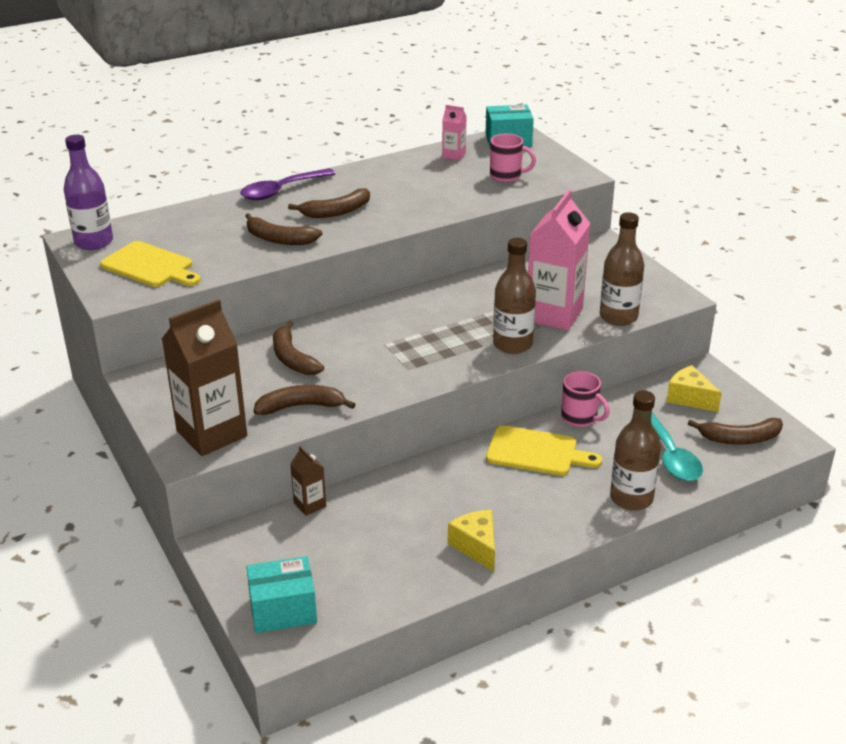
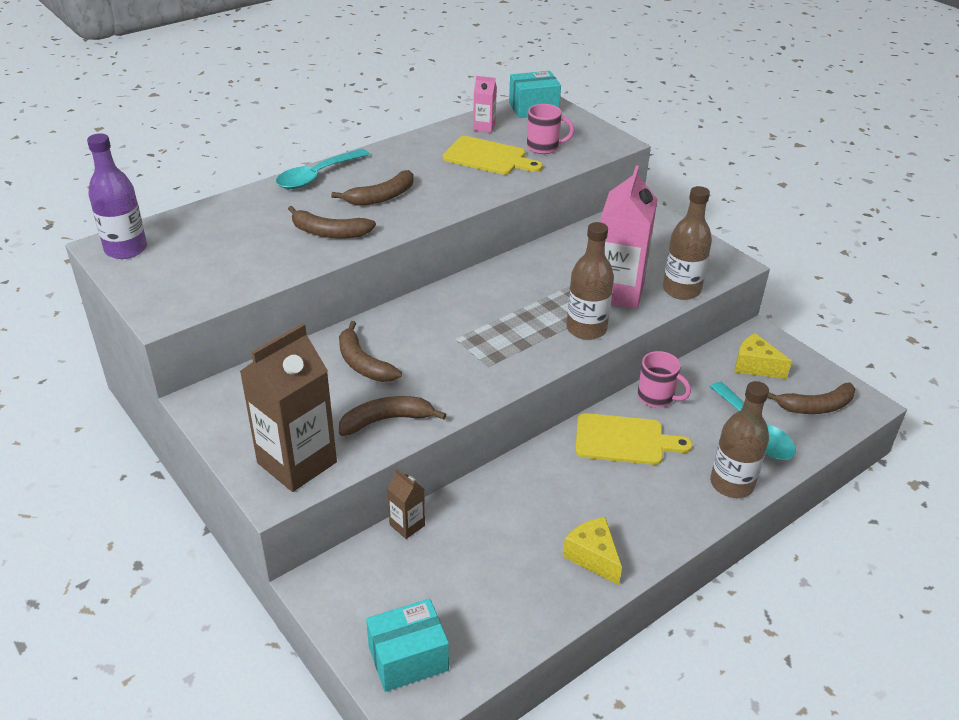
camera: 10 degrees left, 5 degrees up
(150, 266) = (195, 274): yellow cutting board -> yellow cutting board (488, 157)
(281, 191) = (317, 176): purple spoon -> turquoise spoon

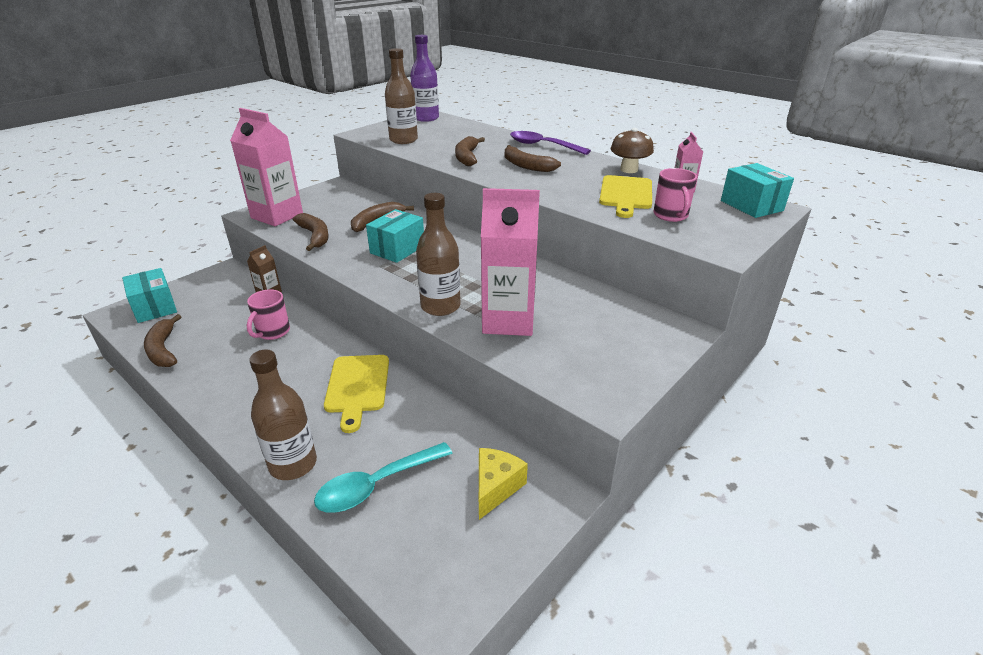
camera: 80 degrees right, 5 degrees down
(297, 462) = (277, 216): brown carton -> pink carton
(317, 176) = (542, 146): turquoise spoon -> purple spoon
(423, 142) = (629, 170): none -> brown mushroom
(451, 350) = (397, 249): none -> turquoise box
(593, 557) = (218, 377): yellow cheese -> none
(656, 397) = (422, 405): pink mug -> pink mug (272, 332)
(681, 290) = (530, 362): brown bottle -> brown bottle (403, 140)
(815, 407) = (428, 550): brown banana -> brown banana (163, 349)

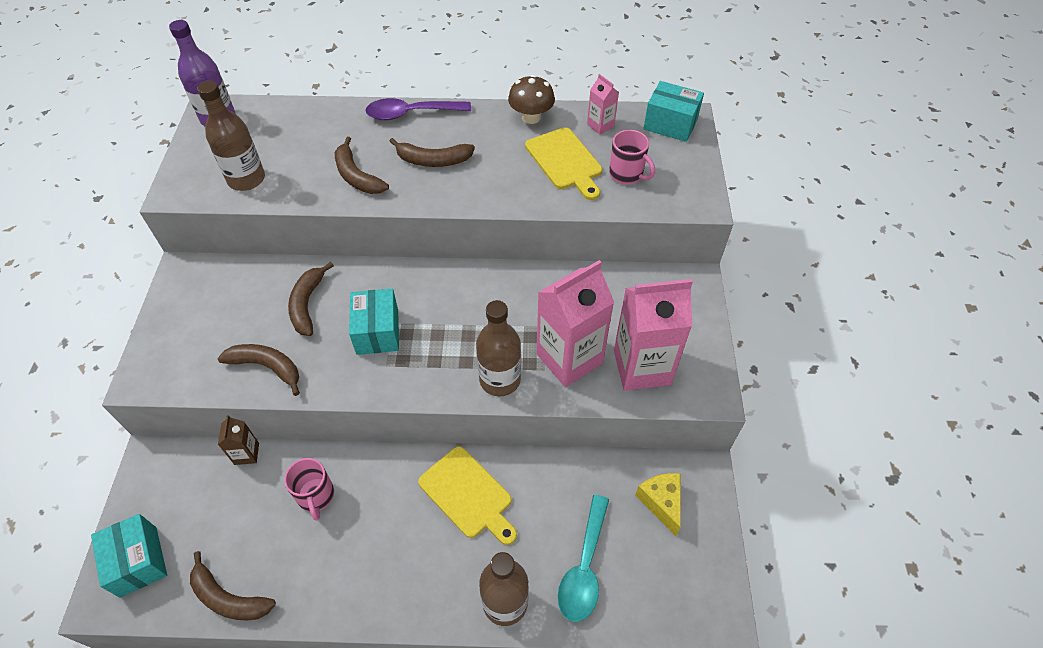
camera: 40 degrees left, 20 degrees up
(155, 307) = (138, 561): turquoise box -> turquoise box turned 45 degrees clockwise
(277, 216) = (178, 363): pink carton -> pink carton (642, 367)

